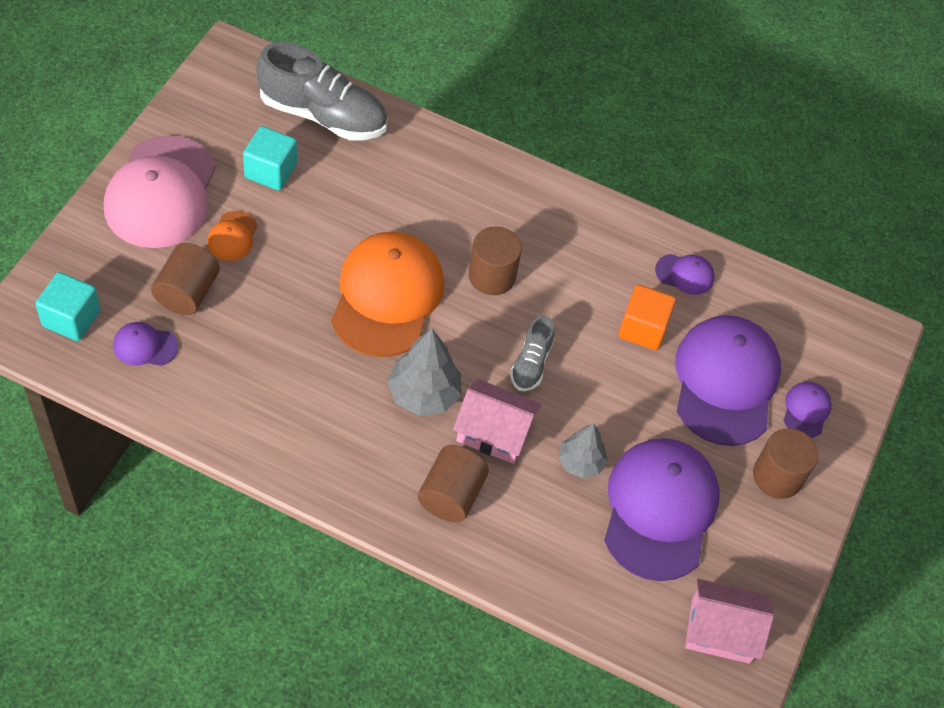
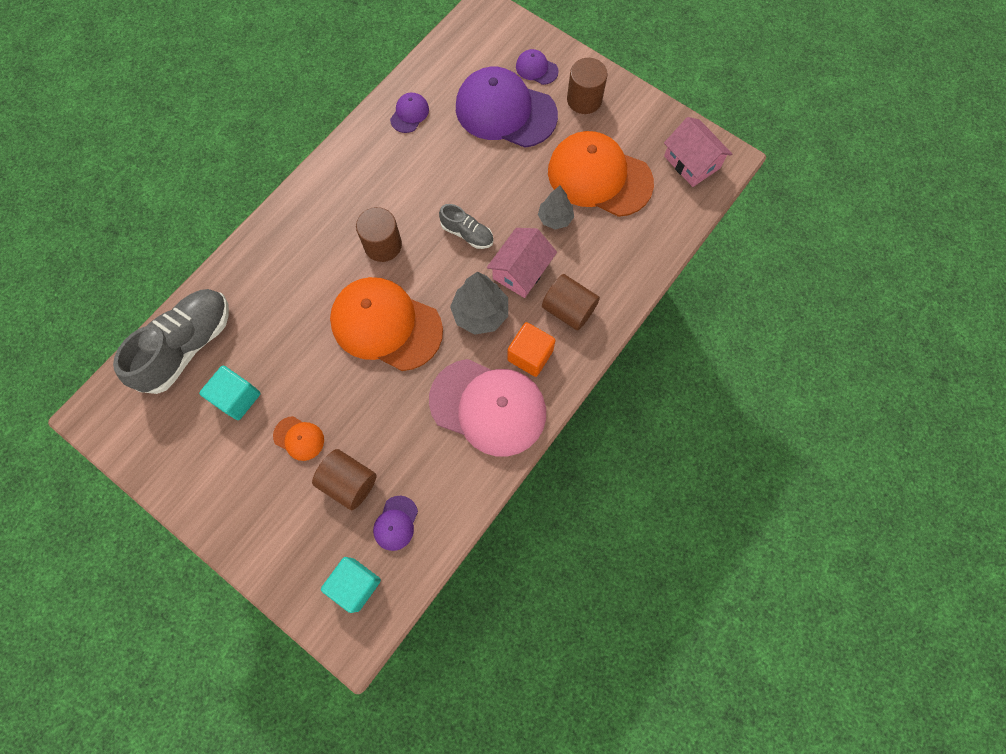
camera: 70 degrees left, 15 degrees up
(161, 193) = (237, 494): pink cap -> pink cap (488, 407)
(642, 329) = (451, 153): orange cube -> orange cube (530, 355)
(659, 509) = (599, 177): purple cap -> orange cap
(720, 630) = (691, 162): pink house -> pink house turned 60 degrees counterclockwise

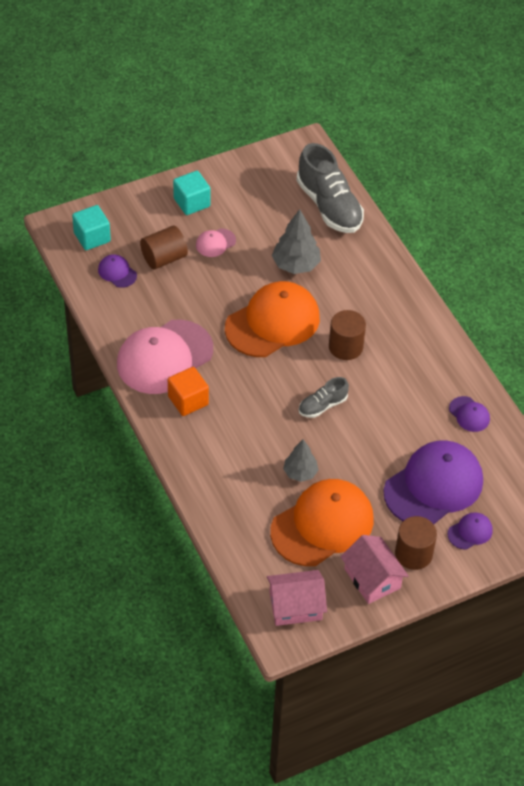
camera: 115 degrees right, 20 degrees down
(237, 398) = (269, 220): turquoise cube -> turquoise cube (191, 202)
(299, 438) = (215, 243): orange cap -> pink cap
(480, 313) = (244, 384): grey tree -> grey tree (296, 265)
(521, 270) = (265, 427): pink house -> pink house (372, 578)
(568, 310) = (210, 443): brown cylinder -> none

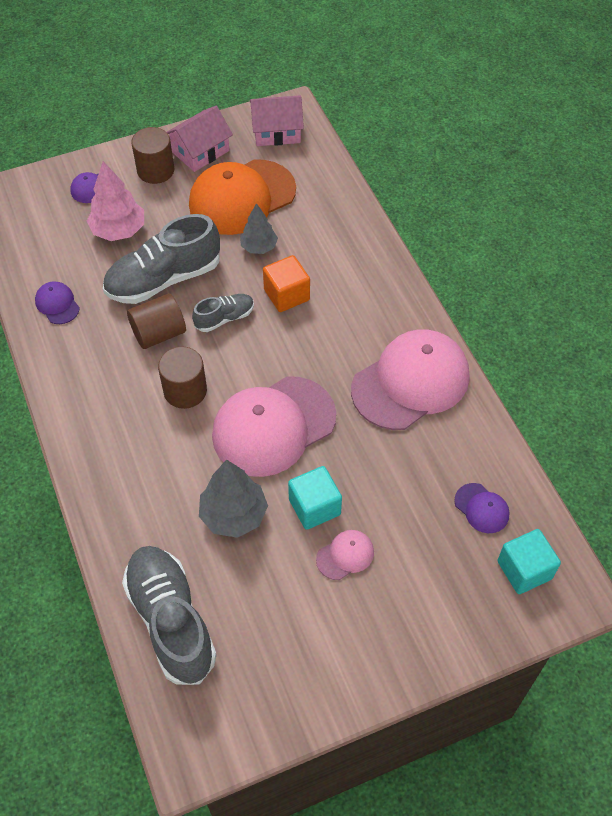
camera: 175 degrees left, 5 degrees up
(164, 258) = (418, 530): brown cylinder -> brown cylinder (159, 333)
(188, 400) = (380, 328): orange cube -> orange cube (286, 295)
(191, 202) = (380, 633): turquoise cube -> turquoise cube (314, 507)
(273, 322) = (273, 426): orange cap -> pink cap
(372, 578) = (200, 151): pink house -> pink house turned 75 degrees clockwise
(382, 439) = (163, 279): none -> grey shoe
(433, 486) = (119, 230): purple cap -> pink tree

